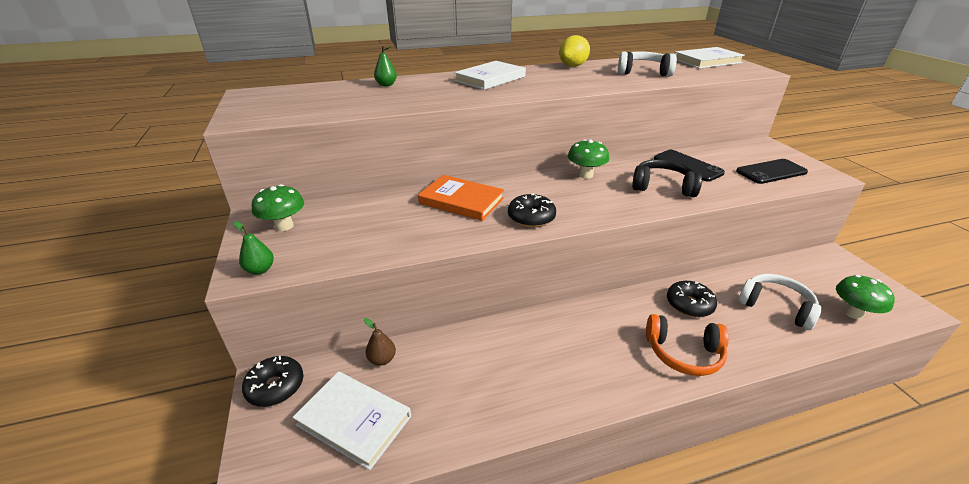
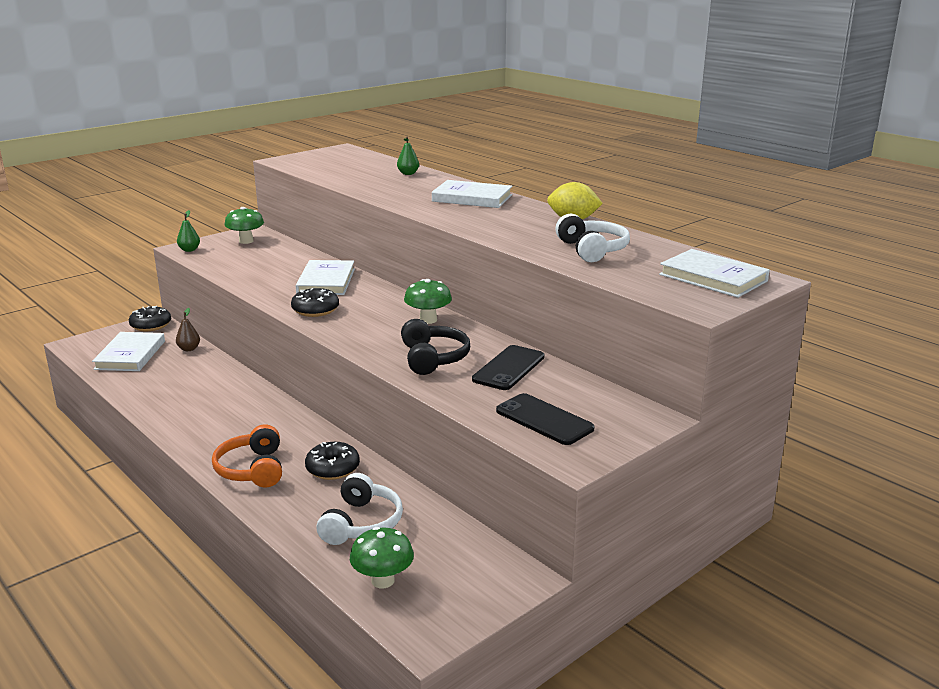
camera: 65 degrees right, 10 degrees down
(461, 201) = (326, 281): orange book -> white book

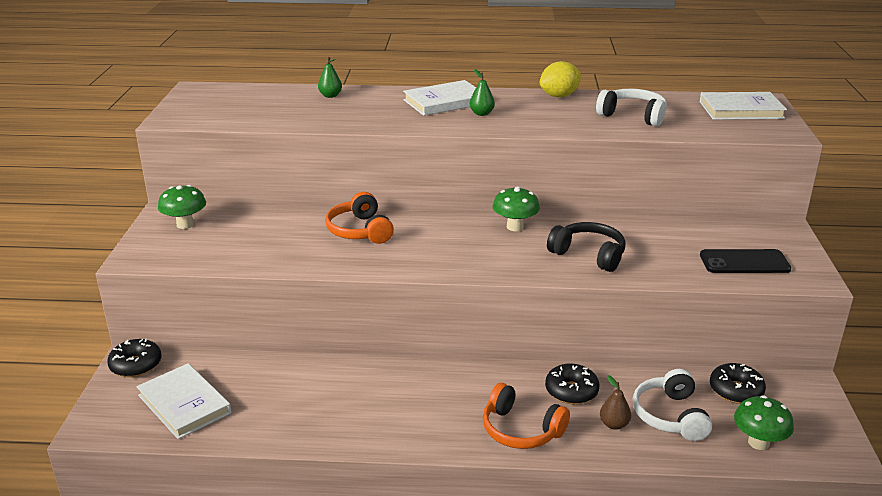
camera: 45 degrees left, 5 degrees up
(189, 250) = (147, 258): green pear -> green pear (481, 113)
(189, 349) = (232, 366): brown pear -> brown pear (614, 424)
(315, 310) = (414, 259): black donut -> black donut (736, 390)
(326, 281) = (360, 231): white book -> orange headphones
(361, 523) = (670, 416): white headphones -> white headphones turned 150 degrees counterclockwise
(509, 368) = (647, 237): black phone -> none

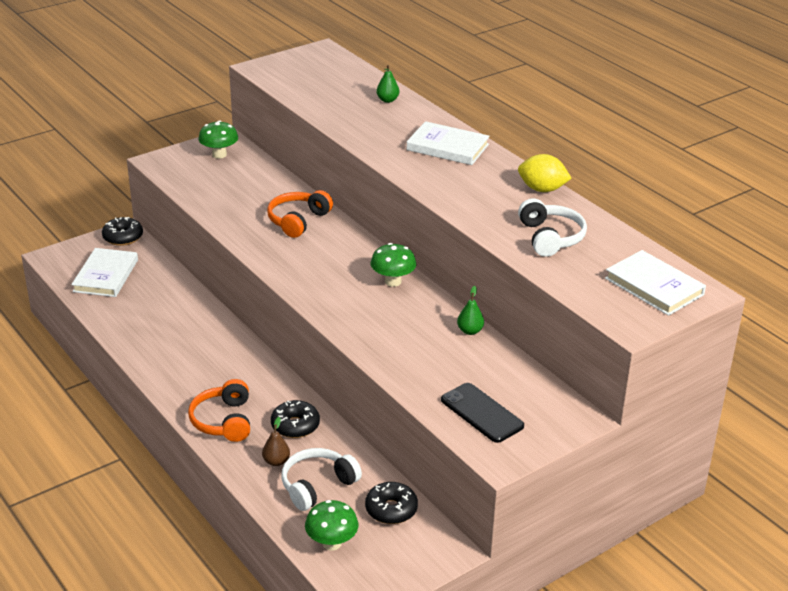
camera: 50 degrees right, 5 degrees up
(481, 113) = (447, 171): green pear -> green pear (470, 331)
(588, 255) = (392, 332): black headphones -> none

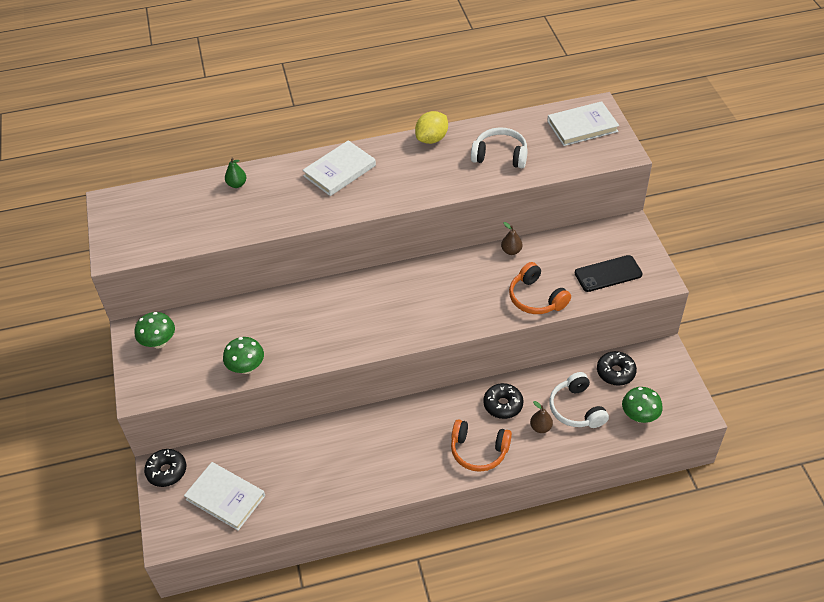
camera: 65 degrees left, 15 degrees up
(298, 221) = (307, 312): orange headphones -> orange headphones (536, 298)
(393, 281) = (427, 276): green mushroom -> green mushroom (246, 367)
(470, 331) = (511, 251): green pear -> brown pear

